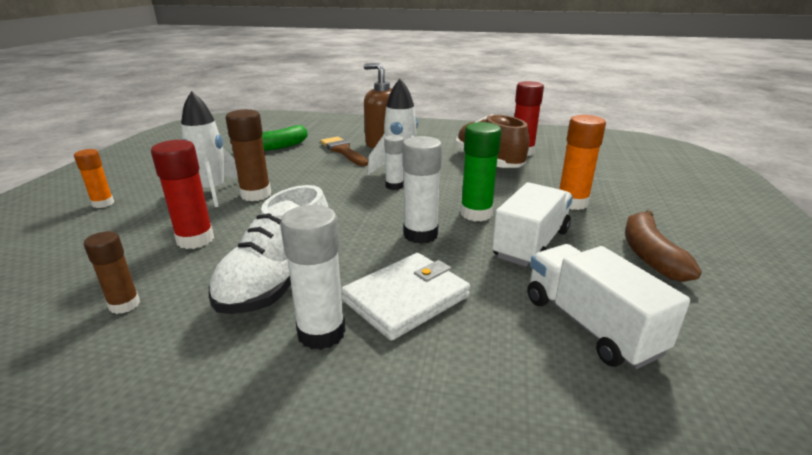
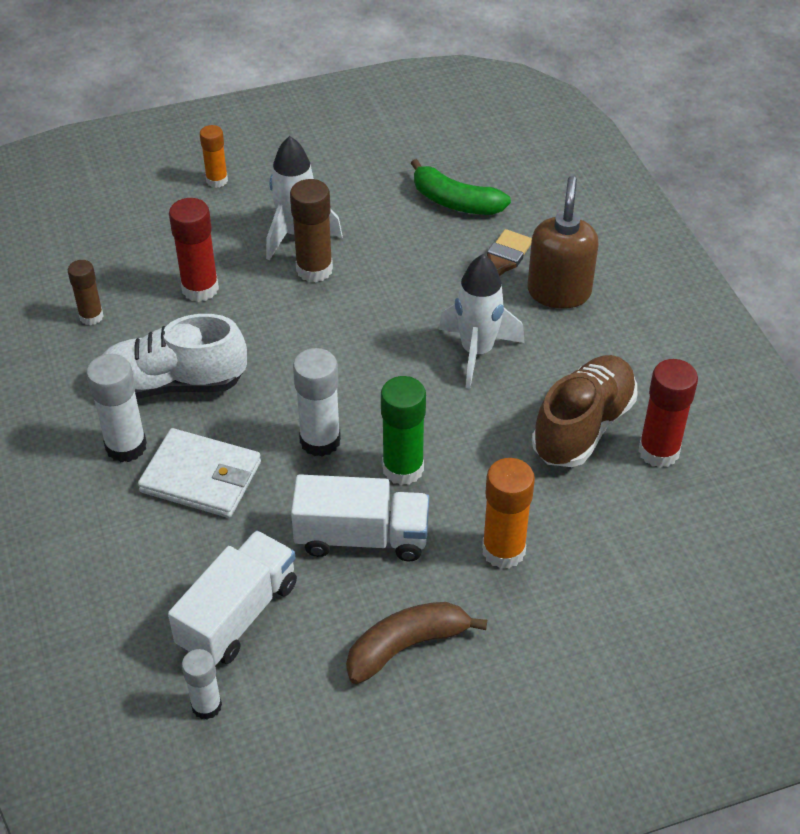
camera: 60 degrees right, 20 degrees up
(394, 186) = (424, 368): white glue stick -> white glue stick (206, 706)

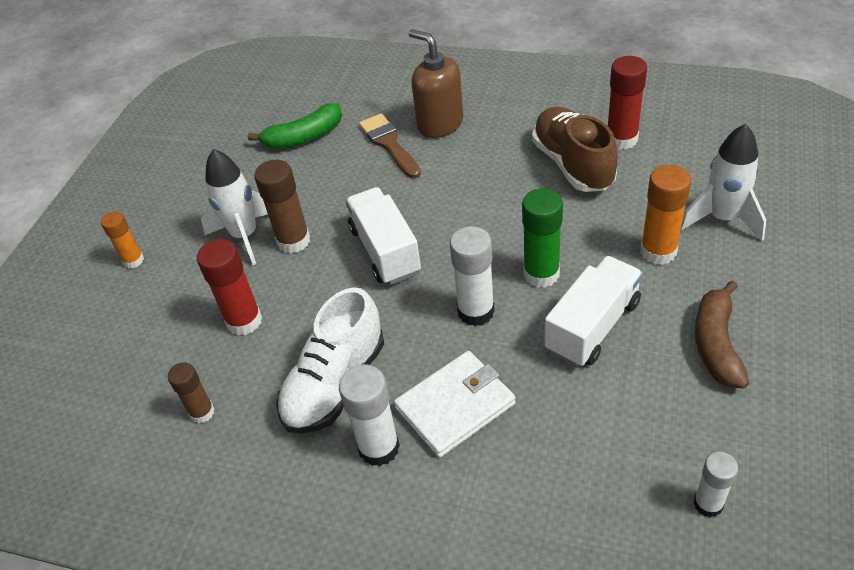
camera: 50 degrees left, 0 degrees up
(238, 615) = (622, 441): white truck -> white truck (385, 251)
(477, 352) = (460, 187): white rocket -> white rocket (722, 218)

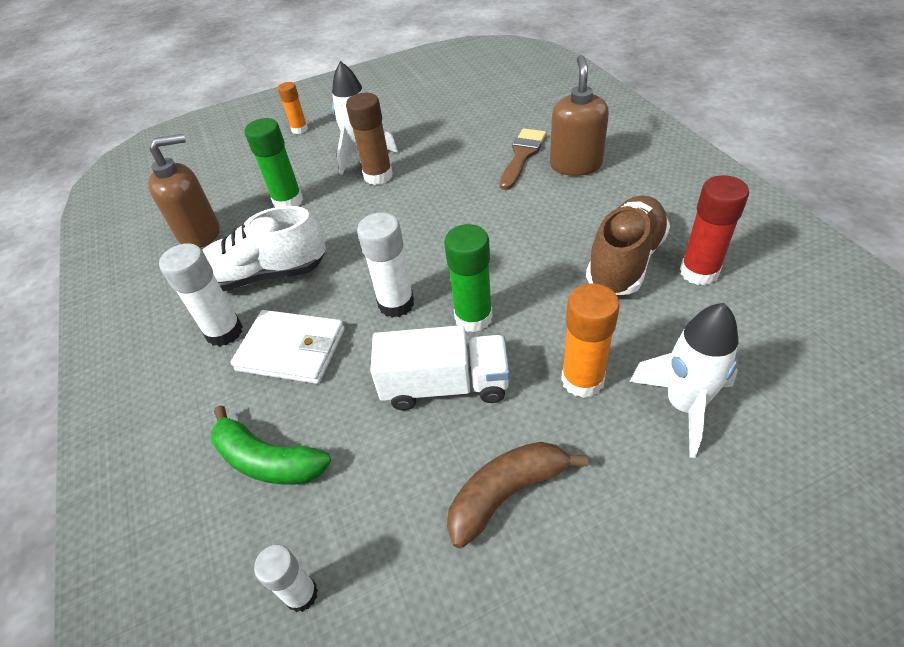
camera: 50 degrees right, 0 degrees up
(202, 412) = (200, 233): brown glue stick -> brown soap dispenser
(244, 321) = (288, 201): red glue stick -> green glue stick
(303, 137) = (480, 118): green banana -> green banana (267, 460)
(385, 251) = (412, 221): white truck -> none

